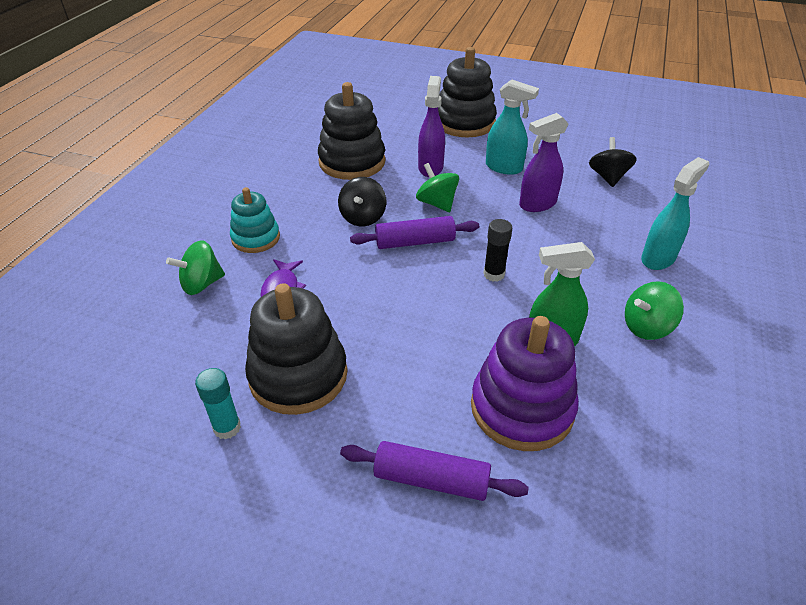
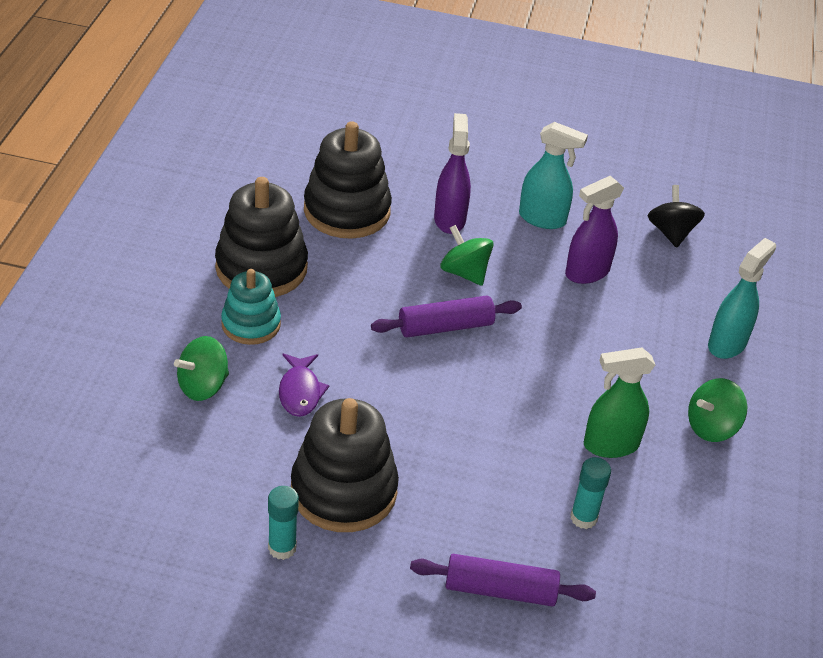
camera: 10 degrees left, 0 degrees up
(363, 217) = (376, 293): black spinning top -> none
(464, 123) = (485, 147): black stacking toy -> black stacking toy (261, 268)
(494, 274) = (542, 367): black glue stick -> none
(522, 408) = (583, 518): purple stacking toy -> turquoise glue stick

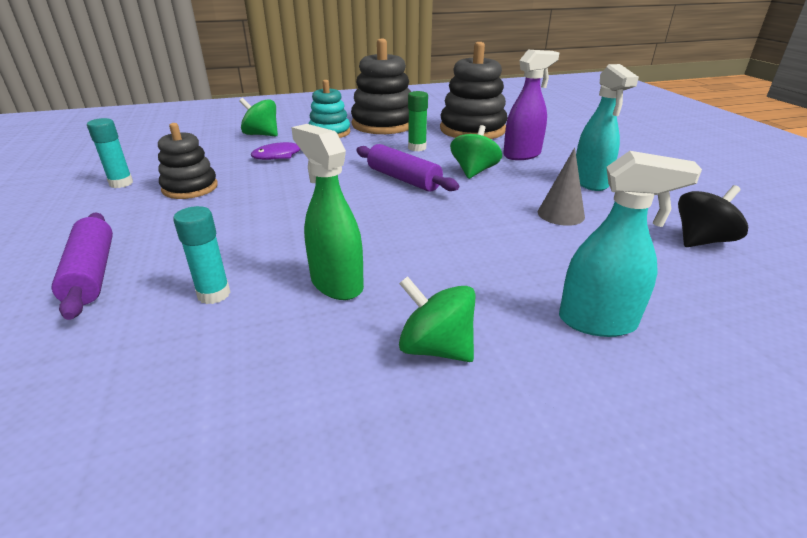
camera: 65 degrees right, 10 degrees down
(343, 491) = (190, 188): black stacking toy -> black stacking toy, size x0.62
(367, 279) = (417, 148): none -> green glue stick
(586, 272) = (561, 214): purple spray bottle -> grey cone

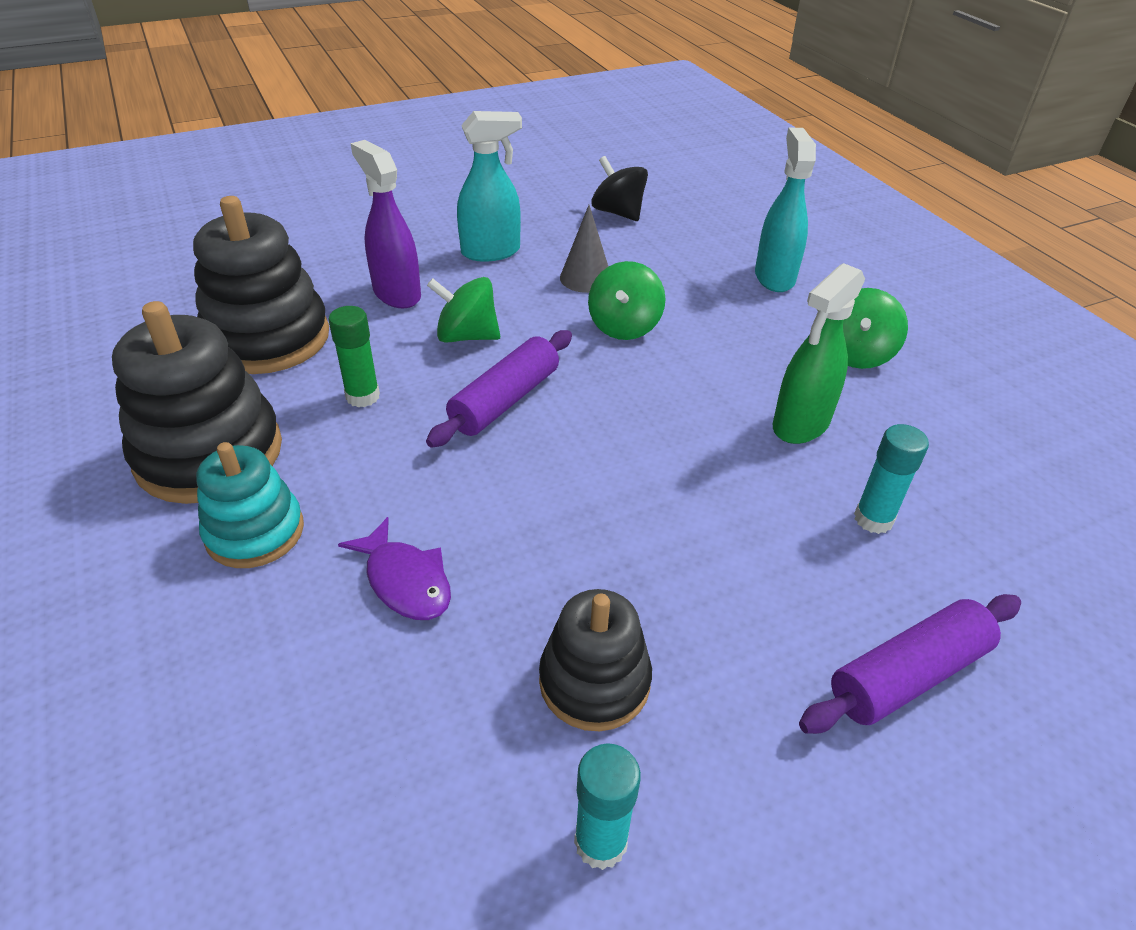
camera: 100 degrees left, 10 degrees up
(261, 135) = (253, 663): green spinning top -> green spinning top (624, 326)

